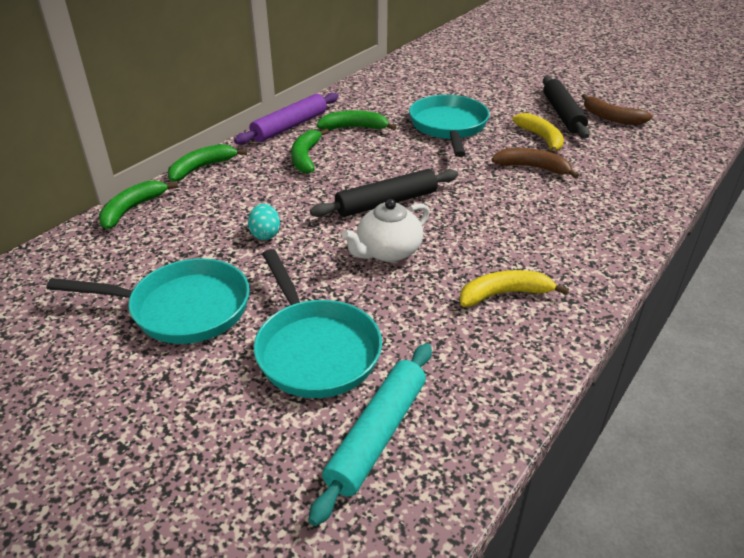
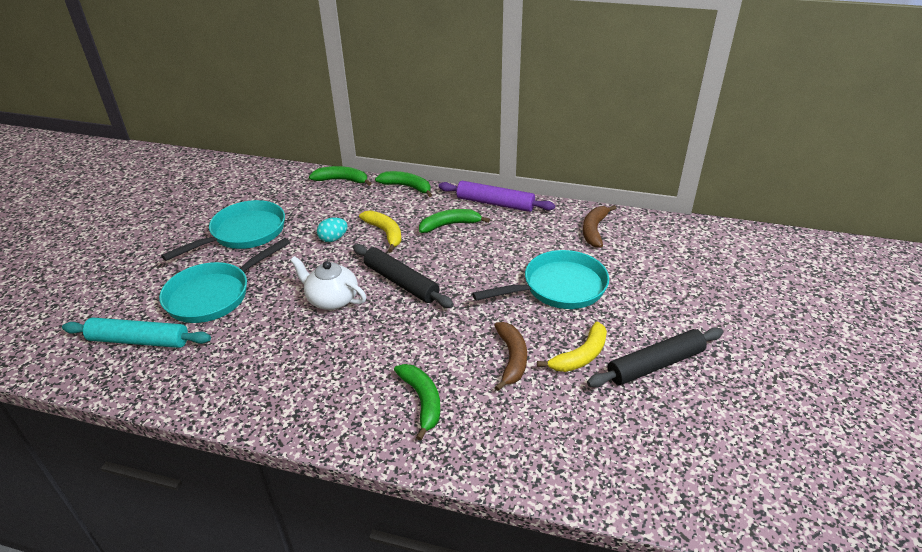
camera: 70 degrees right, 0 degrees up
(182, 308) = (244, 233): turquoise pan -> turquoise pan turned 120 degrees counterclockwise
(354, 127) = (517, 235): green banana -> green banana (422, 401)
(504, 294) = (294, 373): yellow banana -> yellow banana (385, 233)
(611, 117) = (681, 409): brown banana -> brown banana (594, 230)

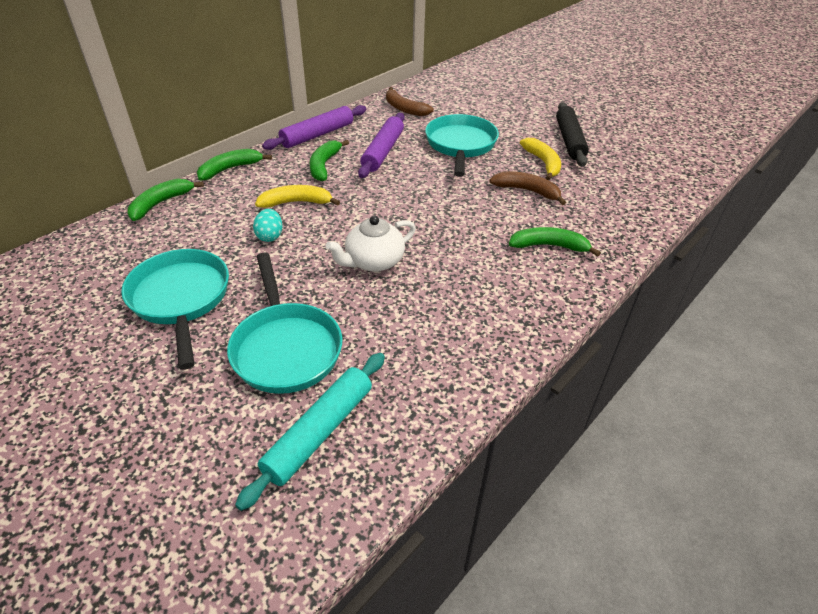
camera: 65 degrees left, 5 degrees up
(401, 282) = (384, 214): black rolling pin -> none
(501, 246) = (382, 151): none -> purple rolling pin

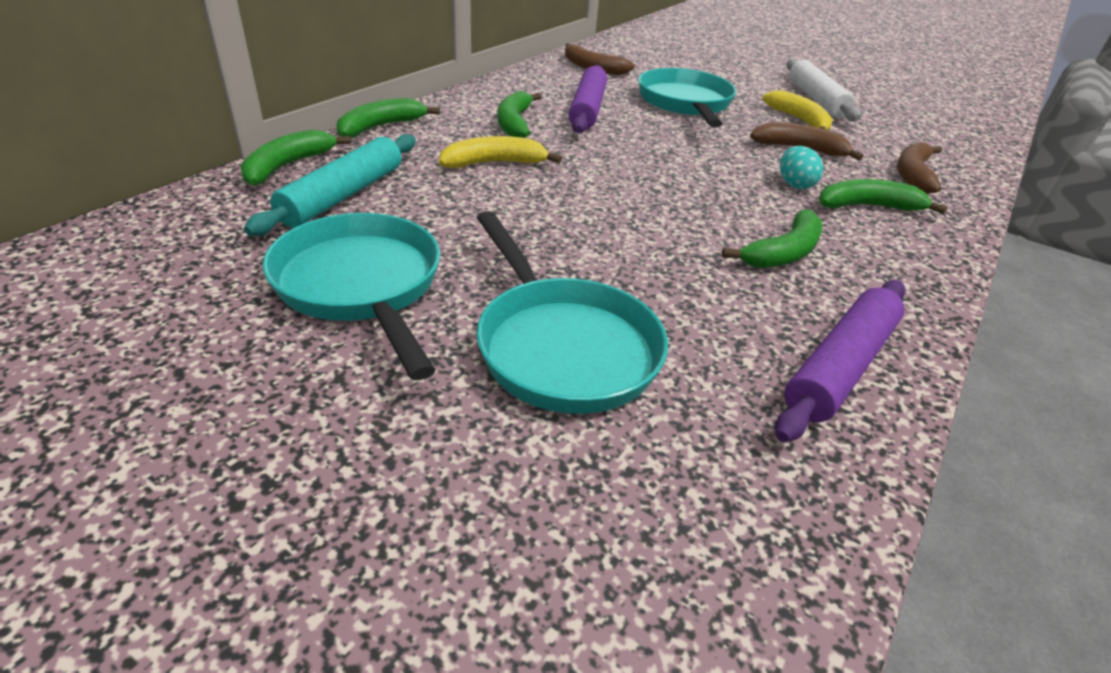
camera: 10 degrees left, 5 degrees down
(270, 236) = (472, 202): turquoise egg -> turquoise egg (794, 184)
(317, 135) = (490, 92): purple rolling pin -> purple rolling pin (840, 367)
(319, 432) = (678, 471): turquoise rolling pin -> turquoise rolling pin (343, 195)
(373, 261) = (640, 229): white teapot -> none
(464, 284) = (784, 252): none -> green banana
(569, 140) = (816, 99): black rolling pin -> white rolling pin
(603, 217) = (913, 175): none -> brown banana

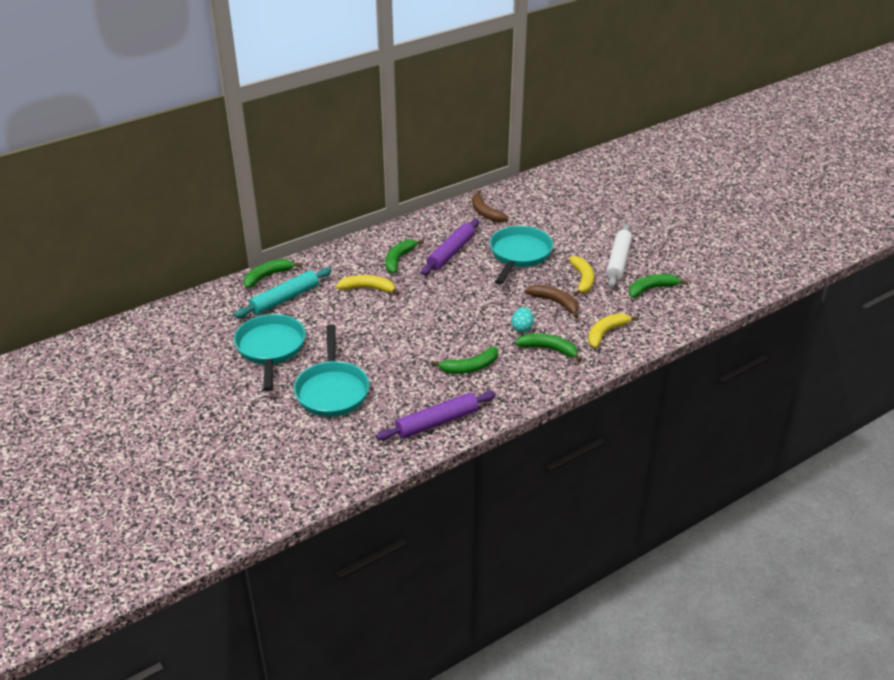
camera: 25 degrees right, 0 degrees up
(380, 127) = (324, 253): green banana -> green banana (651, 289)
(913, 175) = (606, 333): brown banana -> yellow banana

